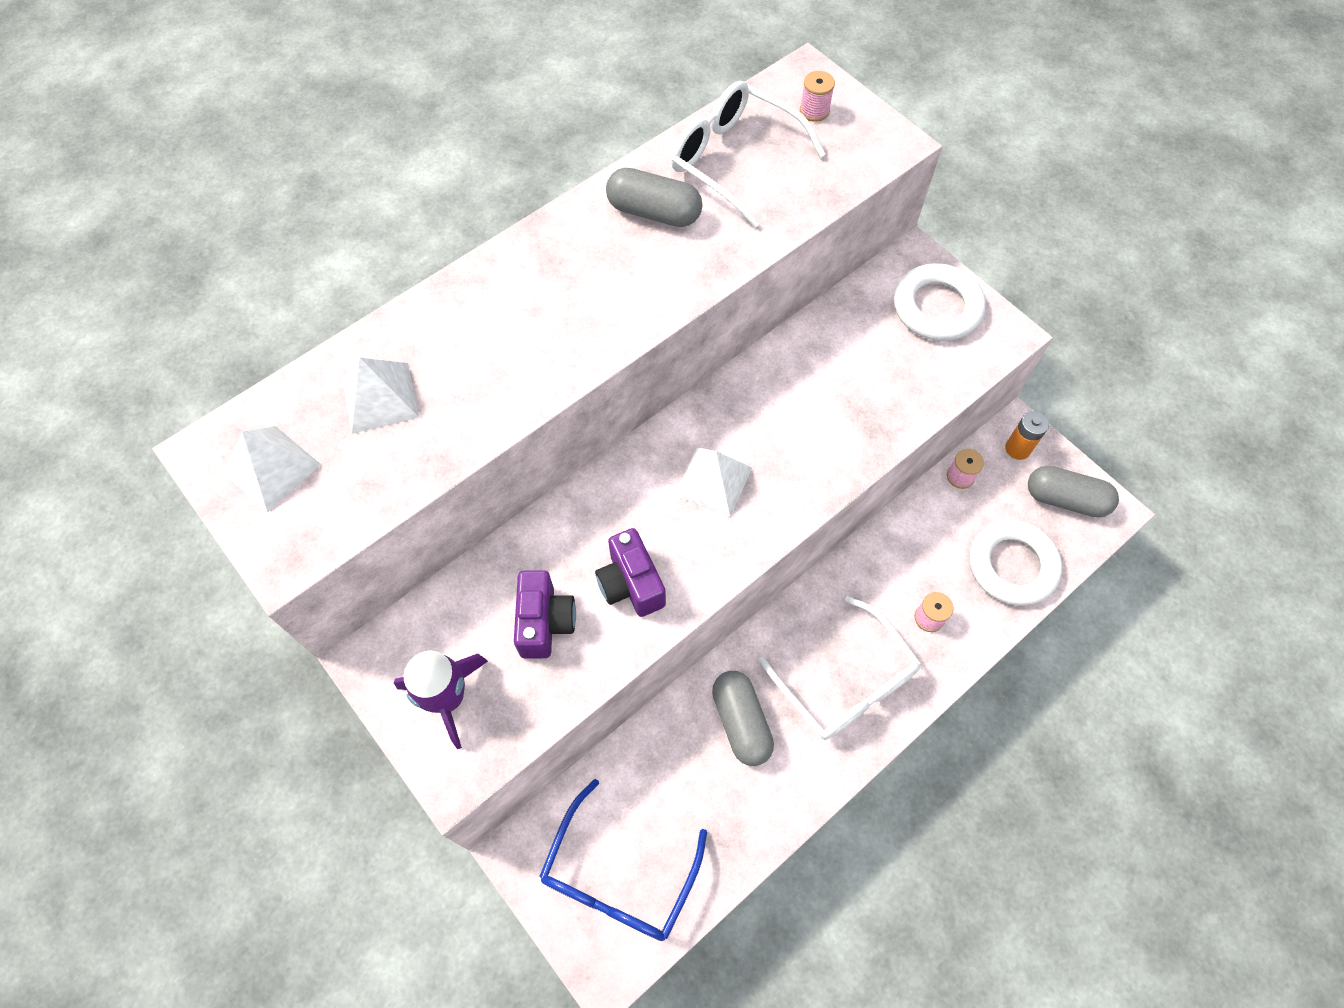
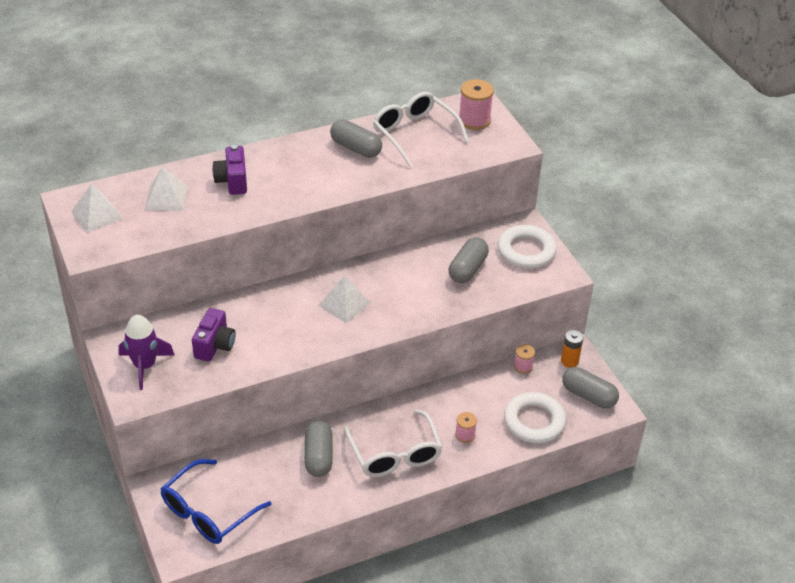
camera: 15 degrees right, 20 degrees down
(631, 584) = (272, 340): purple camera -> purple camera (232, 181)
(814, 111) = (474, 120): pink spool -> pink spool, size x1.74
(867, 364) = (467, 269): none -> grey capsule

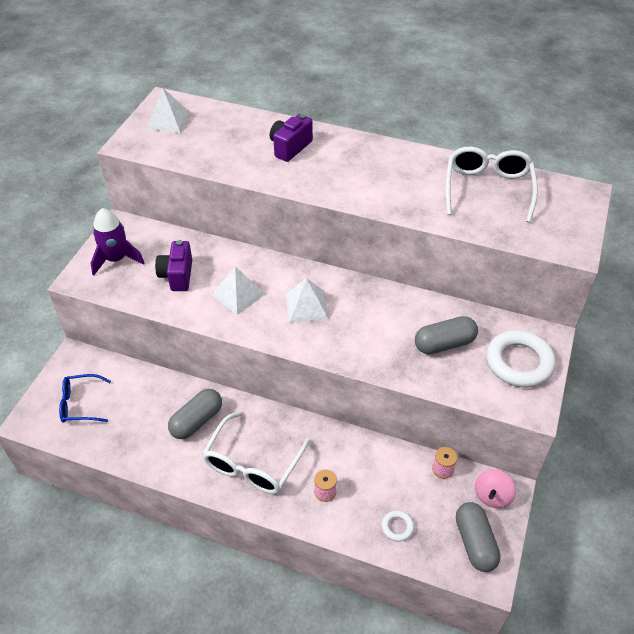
camera: 45 degrees right, 5 degrees up
(166, 198) = (228, 134): white pyramid -> white pyramid (238, 294)
(209, 511) = (81, 404): blue glasses -> blue glasses, size x0.64
(215, 345) = (177, 276): purple camera -> purple camera turned 120 degrees clockwise
(356, 148) = (420, 174): grey capsule -> none
(474, 120) = (560, 206): pink spool -> none
(534, 421) = (397, 527): white ring -> white ring, size x0.46
(569, 361) = (492, 496): orange battery -> pink spinning top

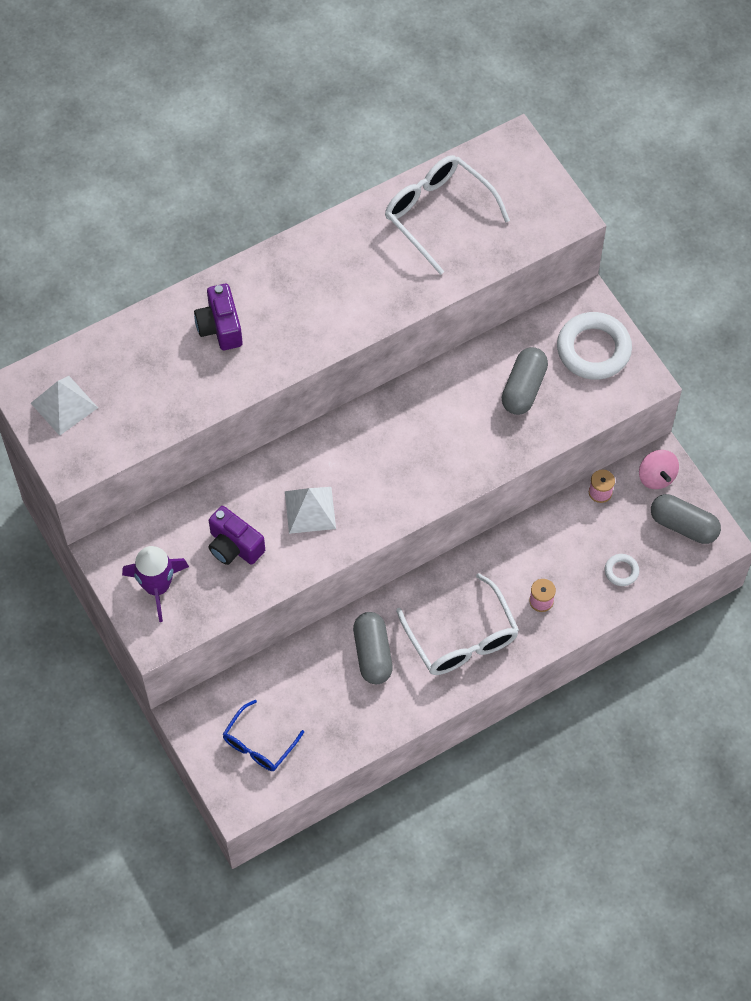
camera: 50 degrees left, 15 degrees up
(306, 306) = (379, 463): white pyramid -> none

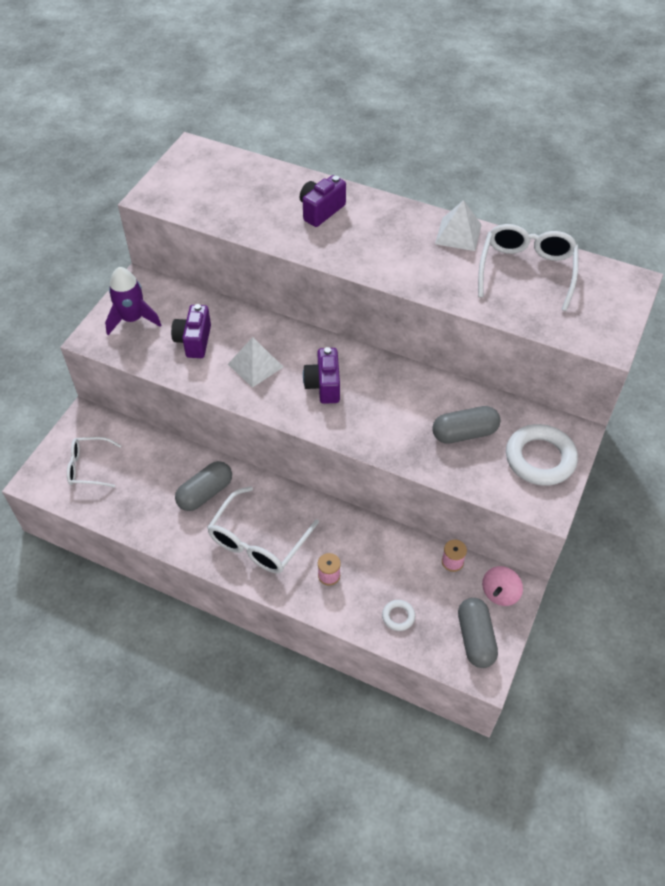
camera: 55 degrees right, 10 degrees down
(64, 405) = (194, 172): white pyramid -> white pyramid (458, 234)
(259, 743) = (89, 467): blue glasses -> white glasses
(381, 466) = (323, 385): none -> purple camera

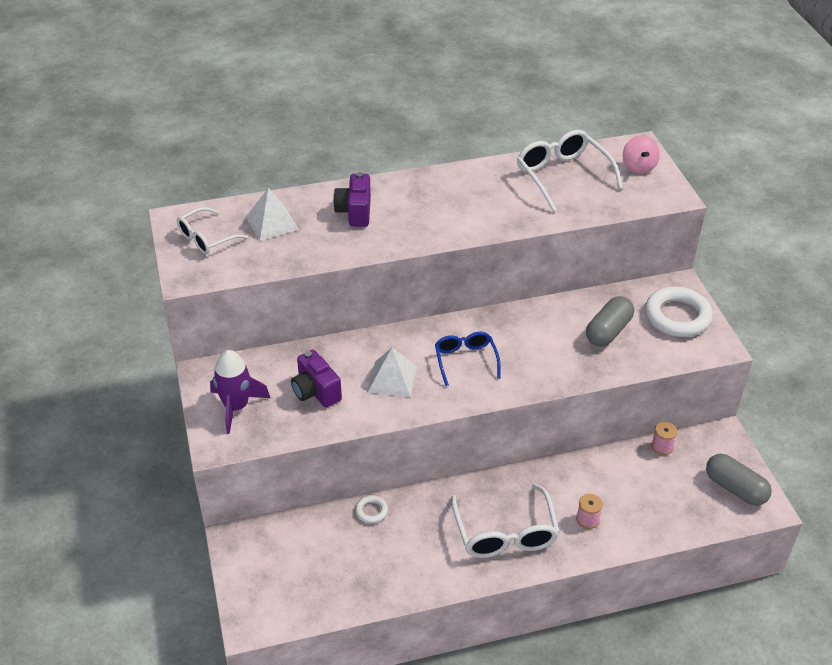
camera: 40 degrees left, 10 degrees down
(89, 467) = (289, 577): white glasses -> white glasses (207, 238)
(205, 493) = (419, 527): grey capsule -> none
(323, 385) = (466, 361): purple camera -> blue glasses
(398, 616) = (669, 512): white ring -> white ring (371, 511)
(458, 234) = (483, 175): white pyramid -> white pyramid (272, 223)
(500, 593) = (716, 445): pink spinning top -> pink spinning top (638, 167)

